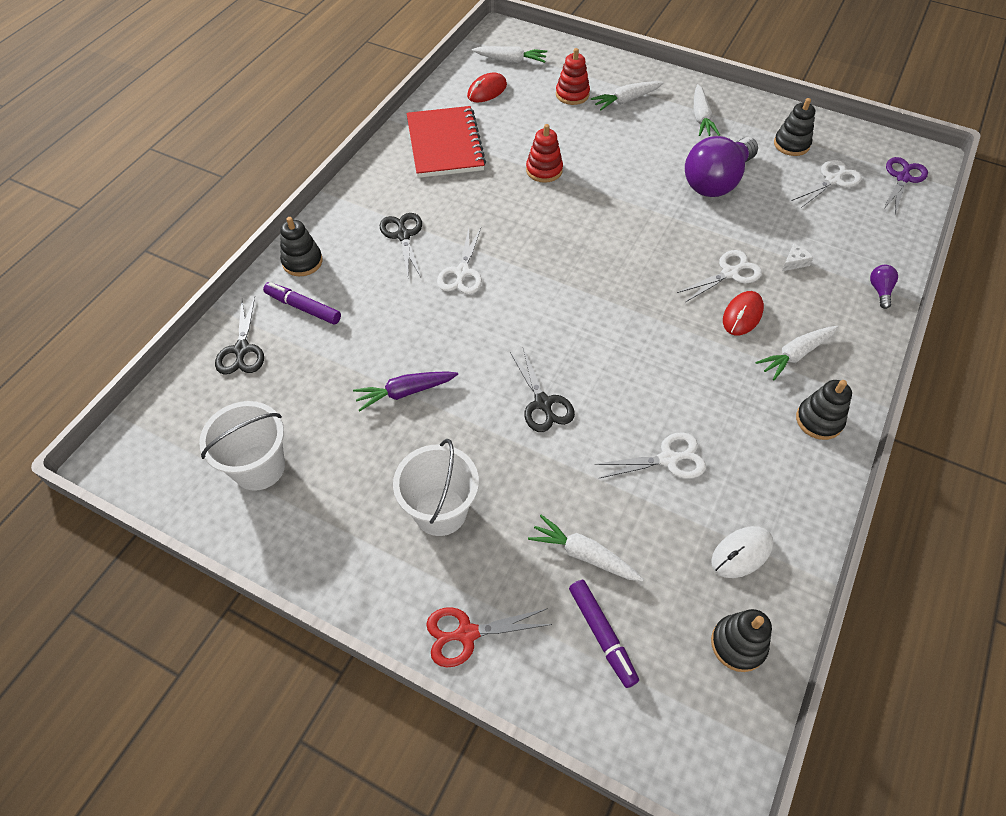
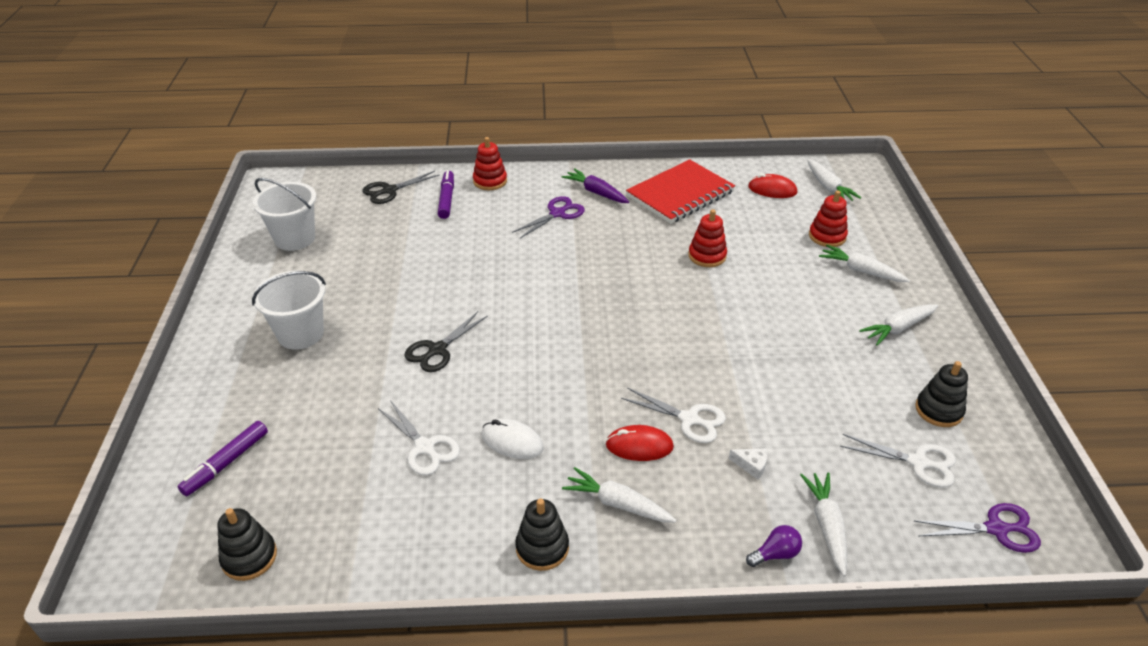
camera: 60 degrees right, 15 degrees down
(302, 262) = (490, 181): black stacking toy -> red stacking toy
(403, 235) = (557, 213): black scissors -> purple scissors
(405, 392) = (401, 275): purple carrot -> purple carrot (596, 192)
(462, 272) = (544, 256): white scissors -> none
(466, 634) = (200, 387): red scissors -> none
(584, 555) = (297, 427): white carrot -> white carrot (827, 526)
(716, 182) = (812, 369): purple light bulb -> none
(741, 553) = (347, 531): white mouse -> white mouse (512, 441)

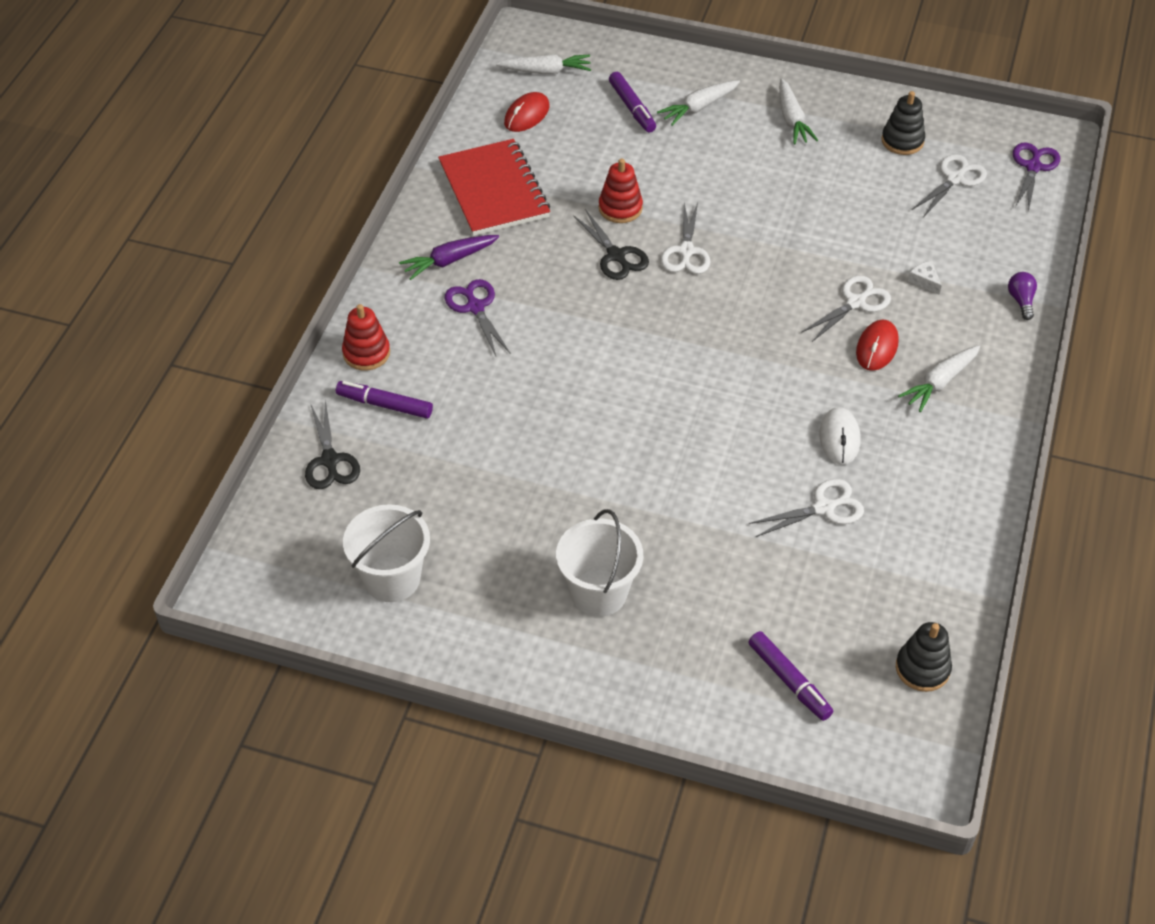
camera: 70 degrees left, 10 degrees up
(437, 350) = (680, 470): black scissors -> black scissors (616, 256)
(512, 441) = (839, 438): white mouse -> white mouse turned 45 degrees counterclockwise
(542, 548) = (973, 447): black stacking toy -> none
(683, 301) = (686, 251): none -> white scissors
(751, 465) = (924, 281): white cheese -> white cheese turned 75 degrees counterclockwise
(827, 236) = (632, 108): red stacking toy -> purple marker
(827, 526) = (1003, 260): white carrot -> none

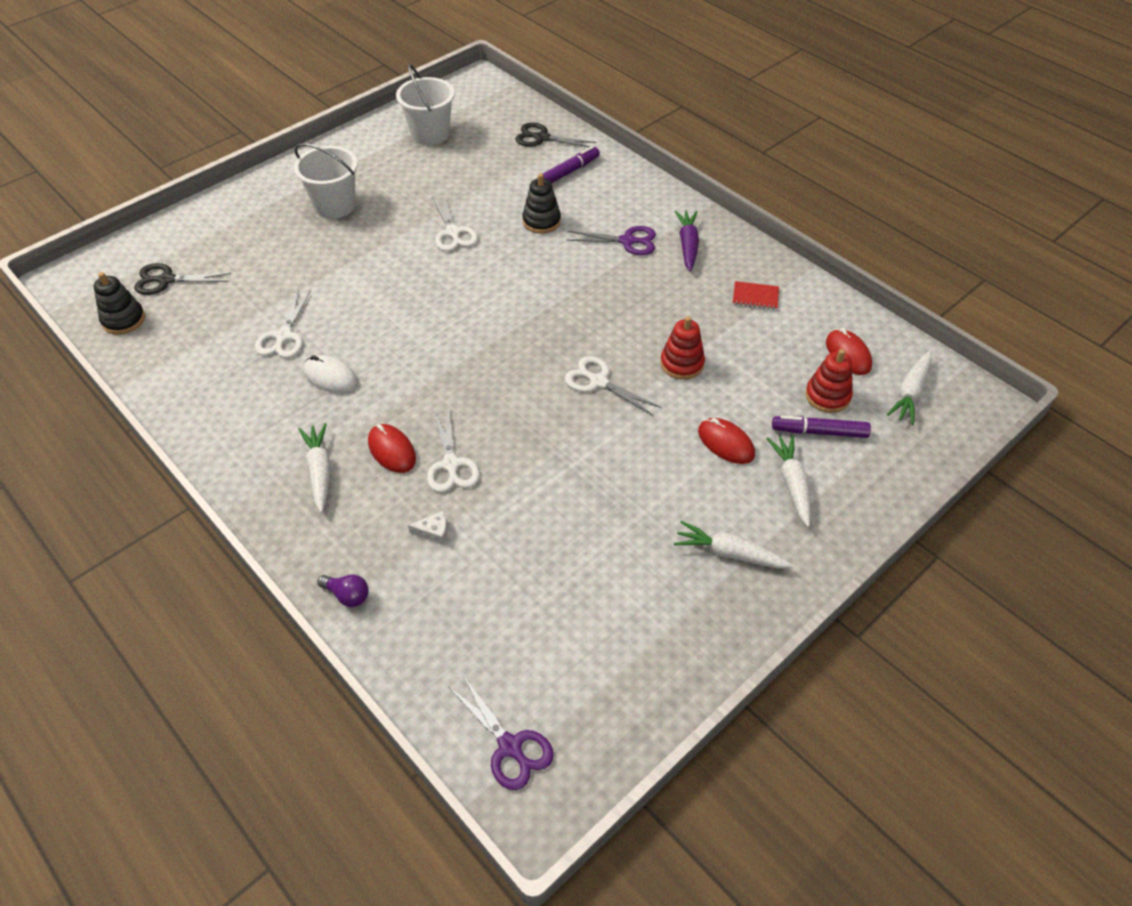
camera: 120 degrees right, 0 degrees up
(366, 353) = (623, 178): red stacking toy -> red stacking toy (827, 396)
(494, 190) = (755, 297): red notebook -> red notebook, size x0.41
(616, 256) = (625, 337): black scissors -> black scissors (166, 280)
(689, 153) = (726, 443): none -> red mouse
(789, 680) = (188, 257): purple marker -> none
(902, 141) = (635, 637): black stacking toy -> black stacking toy (541, 221)
(955, 179) = (545, 649): white scissors -> white scissors (453, 233)

